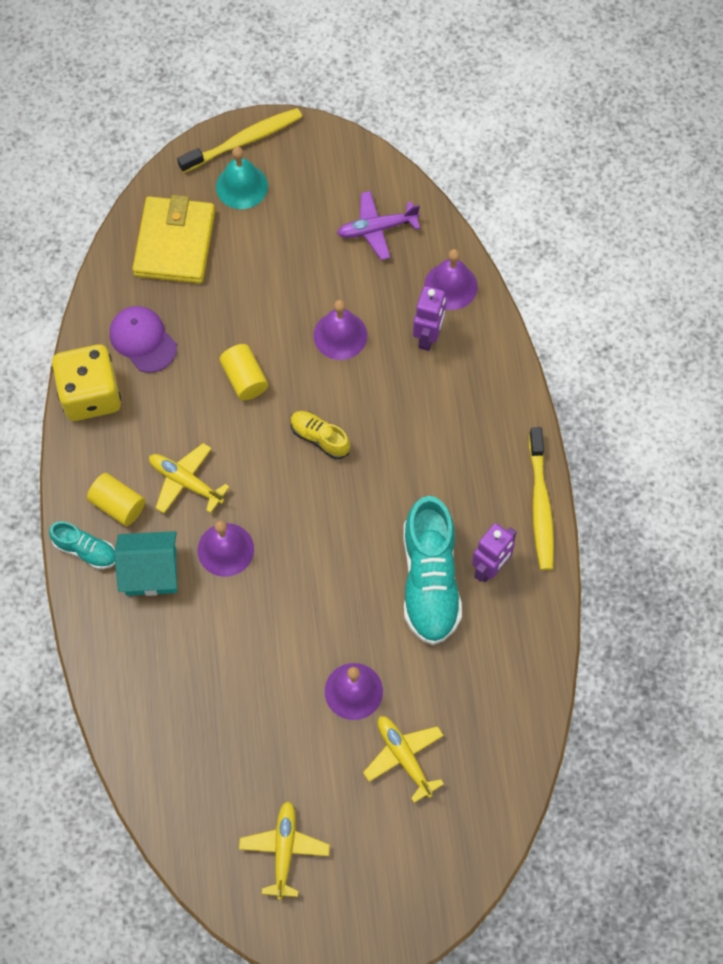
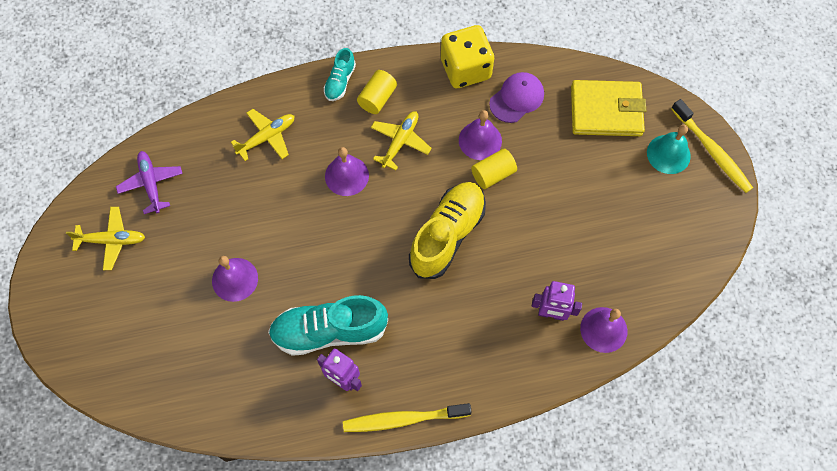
camera: 85 degrees right, 0 degrees up
(151, 572) = (325, 127): turquoise house -> none
(320, 438) = (447, 235): yellow shoe -> yellow shoe, size x1.96
(340, 335) = (542, 243): purple bell -> purple bell (480, 140)
(376, 229) = (648, 263): purple plane -> purple plane (151, 184)
(404, 757) = (181, 321): yellow plane -> yellow plane (267, 137)

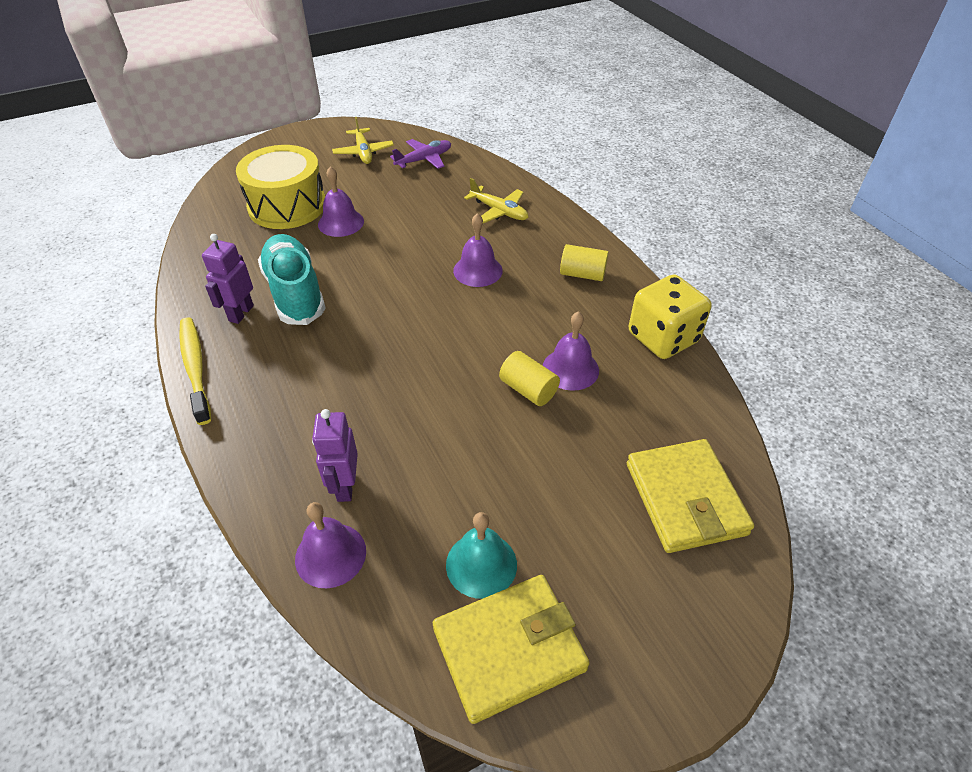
camera: 75 degrees right, 20 degrees down
(186, 328) = (287, 206): none -> yellow drum
(340, 81) = (588, 244): turquoise shoe -> none
(400, 142) = (536, 302): yellow plane -> none
(447, 235) = (431, 363): yellow shoe -> none
(517, 98) = (649, 393): purple cap -> none
(668, 154) = (653, 599): turquoise bell -> turquoise bell (481, 564)
(684, 238) = (509, 649): none -> yellow wallet
(712, 151) = (692, 672): yellow toothbrush -> none

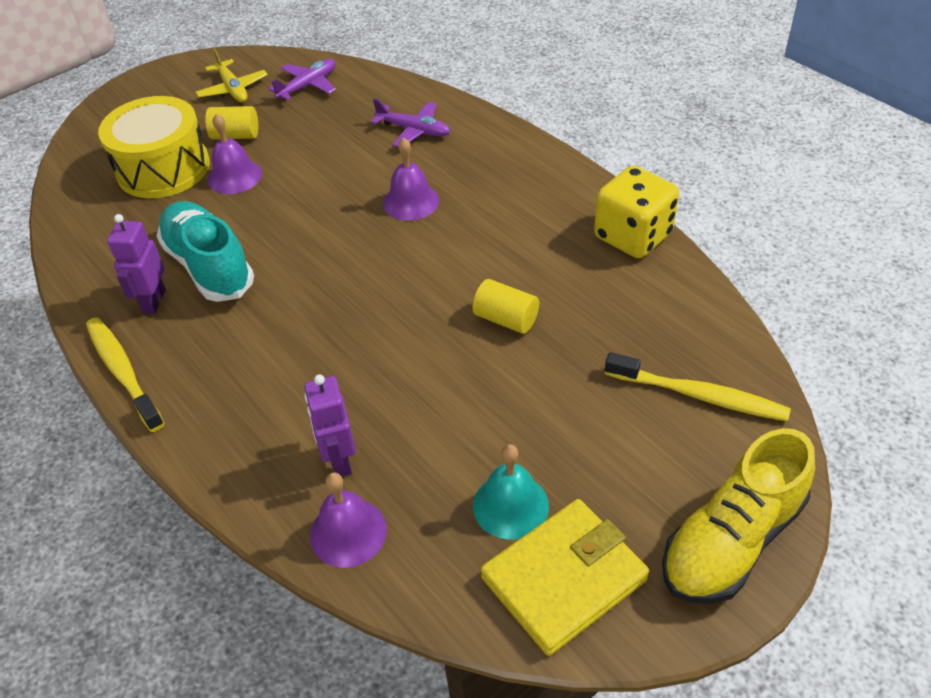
camera: 10 degrees left, 0 degrees up
(499, 211) = (414, 130): yellow plane -> purple plane
(570, 369) = (544, 288): purple bell -> none
(582, 274) = (528, 184): yellow cylinder -> yellow cylinder (235, 135)
(679, 650) = (732, 540): none -> yellow shoe
(685, 499) = (699, 395): yellow wallet -> yellow toothbrush

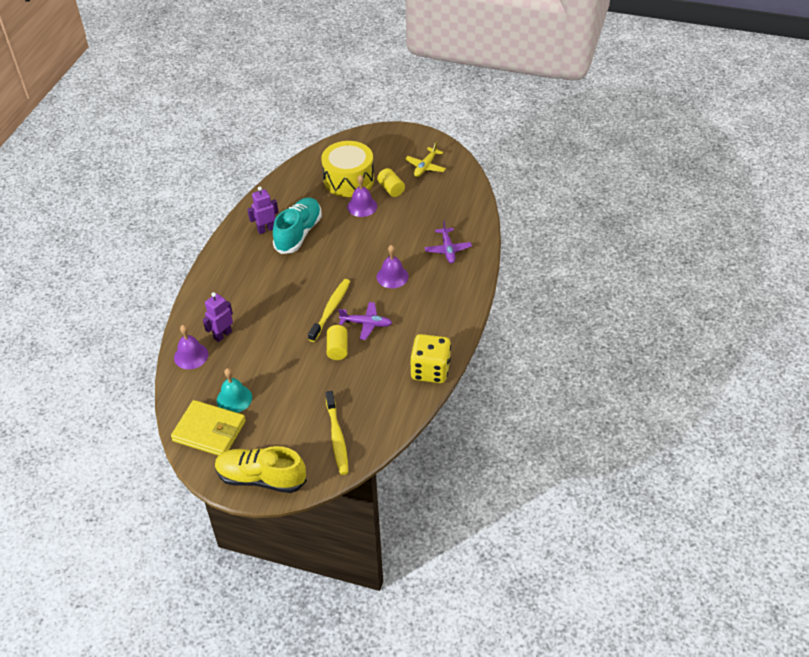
camera: 55 degrees right, 0 degrees up
(123, 372) = (223, 245): yellow toothbrush -> yellow toothbrush (330, 310)
(308, 86) = (451, 191): purple plane -> purple plane (366, 324)

